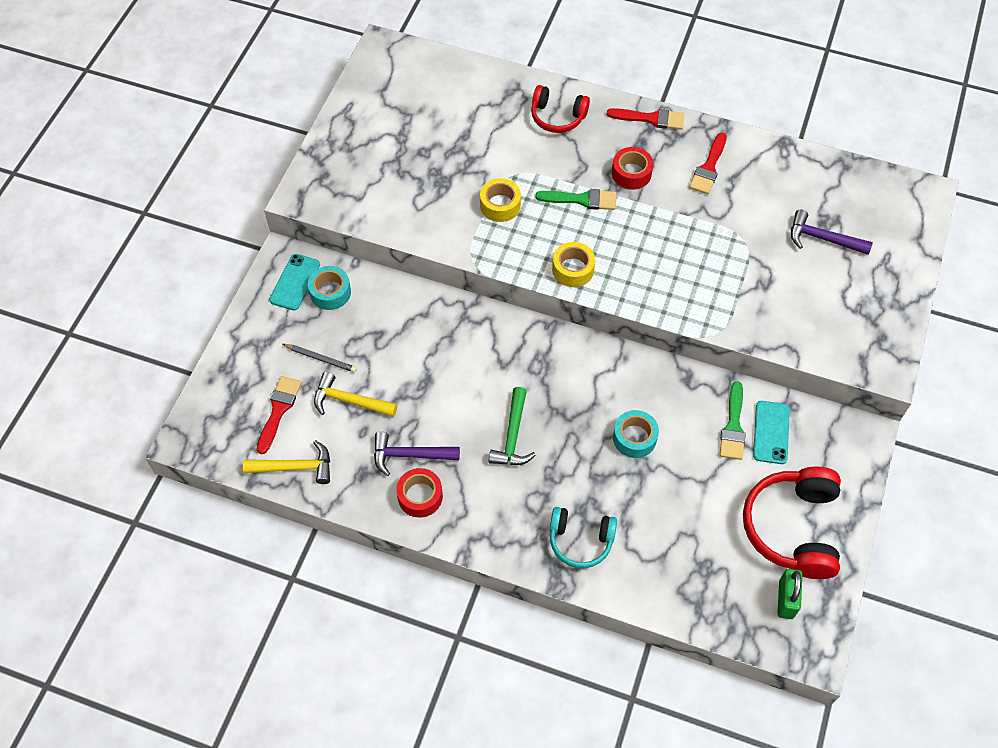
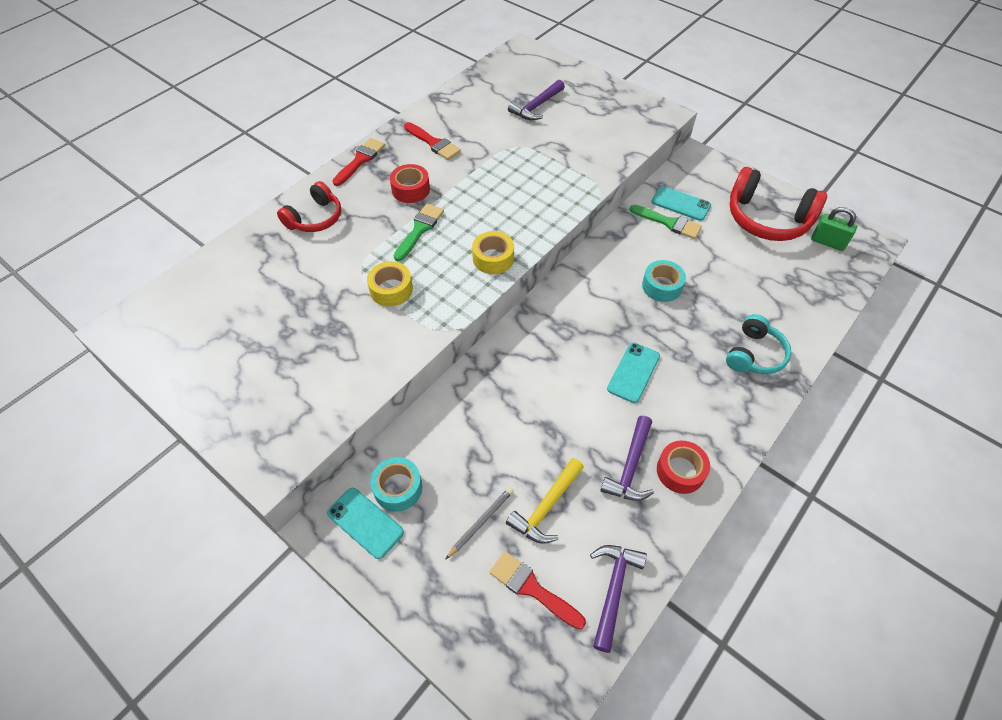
camera: 70 degrees left, 5 degrees down
(295, 467) = (613, 590): yellow hammer -> purple hammer
(512, 436) = (633, 372): green hammer -> turquoise phone

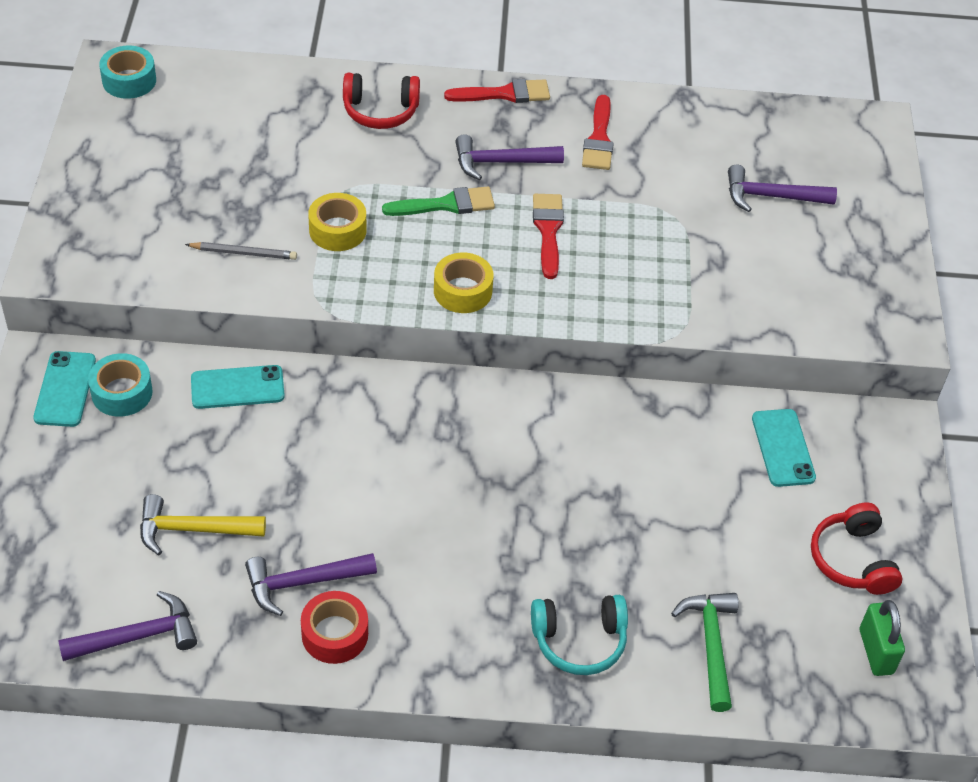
camera: 50 degrees right, 5 degrees down
(410, 189) = (501, 162): red tape -> purple hammer
(481, 522) = (133, 482): grey pencil -> grey pencil (244, 253)
(532, 588) = (90, 564): red brush -> red brush (548, 231)
(633, 372) = (441, 525): turquoise phone -> turquoise phone (237, 388)
(661, 286) = (608, 493): turquoise tape -> turquoise tape (129, 80)
(669, 223) = (732, 451): green brush -> none
(767, 219) = (852, 559): red headphones -> red headphones, size x0.61
(789, 301) = (711, 645): none -> green hammer

